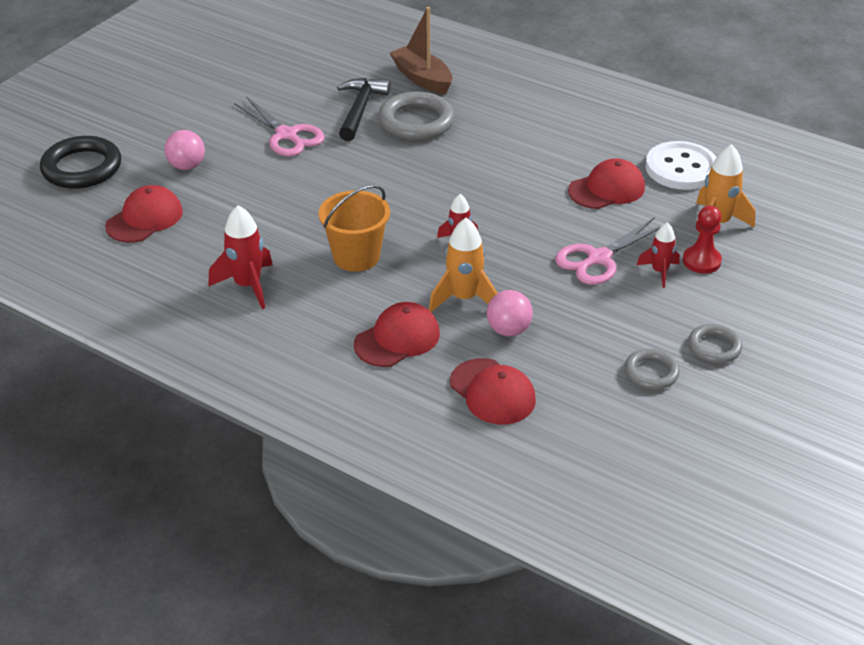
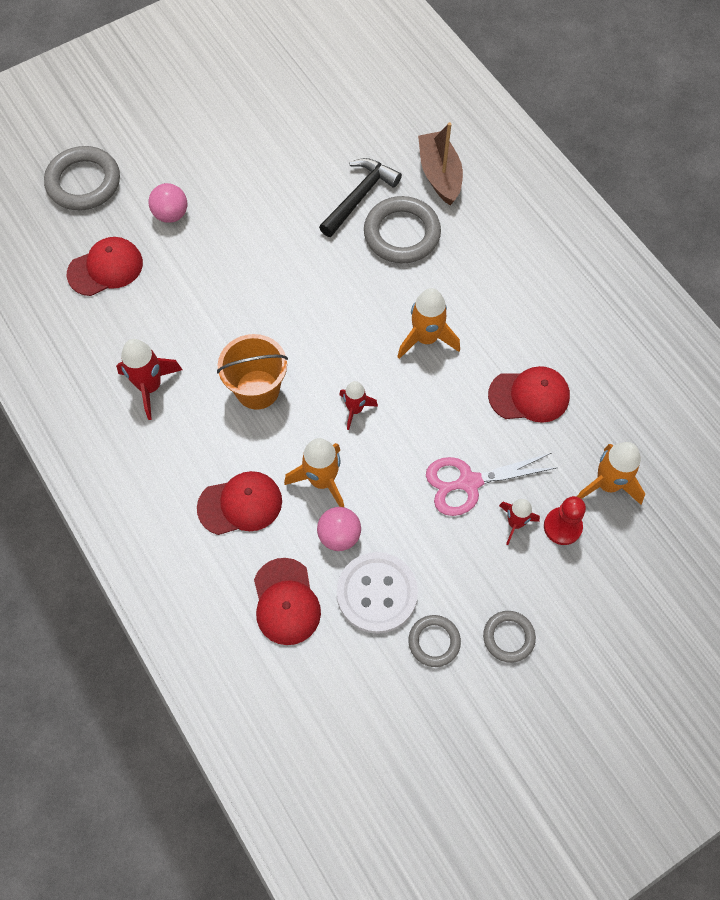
camera: 25 degrees right, 25 degrees up
(82, 168) = (84, 182): black ring -> grey ring
(286, 135) = (276, 207): pink scissors -> none
(488, 180) = (426, 338): none -> orange rocket
(681, 168) = (618, 397): white button -> white button (377, 593)

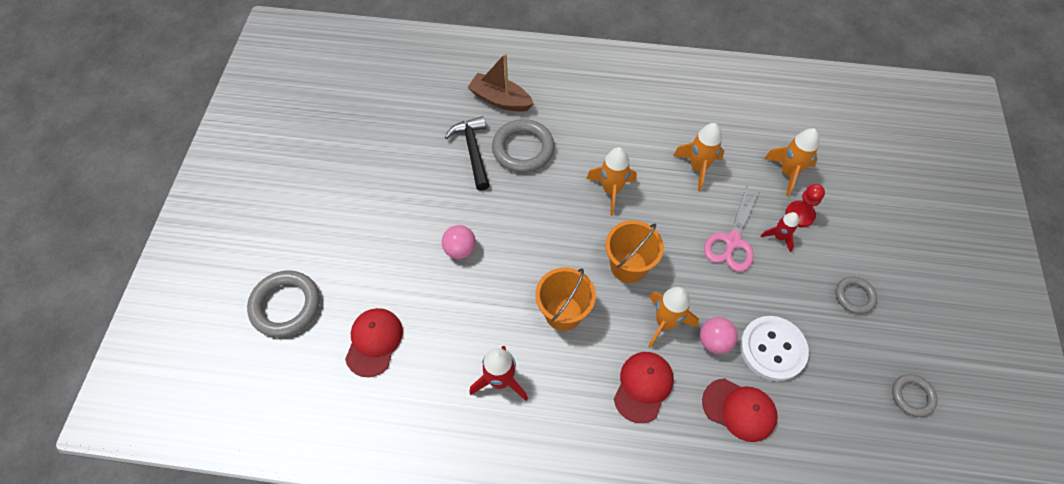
camera: 50 degrees left, 5 degrees down
(171, 214) = (373, 268): pink ball -> pink ball (460, 250)
(355, 409) = (628, 266): red rocket -> orange bucket
(434, 641) = (829, 340): grey ring -> grey ring (912, 396)
(529, 396) = (698, 167): red cap -> orange rocket

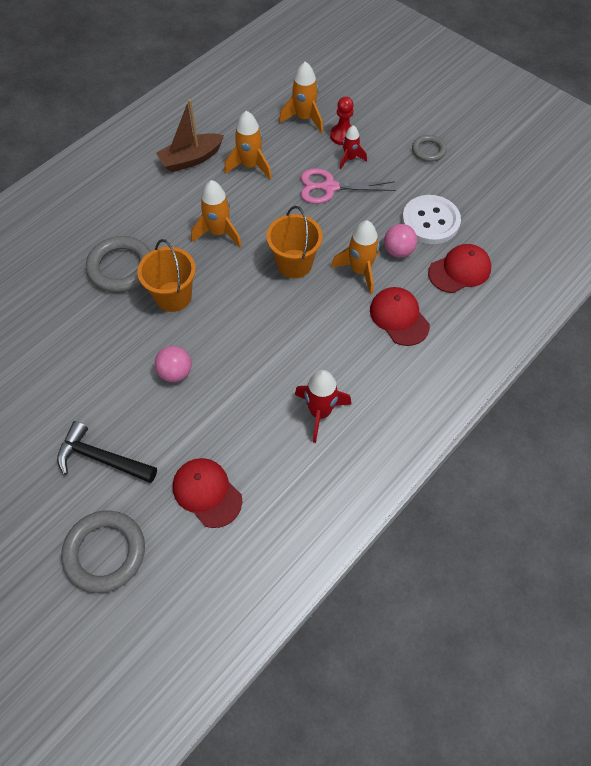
camera: 55 degrees left, 0 degrees up
(473, 151) = (86, 305): black hammer -> black hammer (102, 458)
(500, 100) = (54, 254): brown boat -> brown boat (191, 159)
(563, 313) = (297, 332): orange bucket -> orange bucket (173, 296)
(732, 241) = (329, 187): pink scissors -> pink scissors turned 120 degrees clockwise
(912, 396) = (519, 171): grey ring -> none

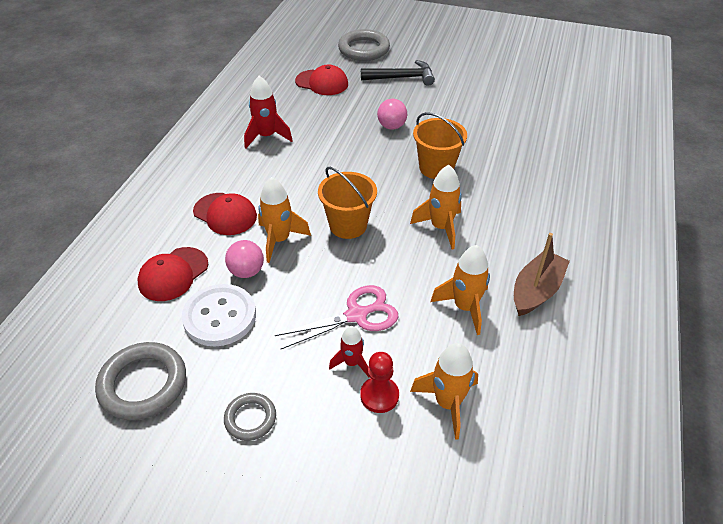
camera: 155 degrees right, 15 degrees down
(121, 267) = (500, 173): grey ring -> grey ring (143, 384)

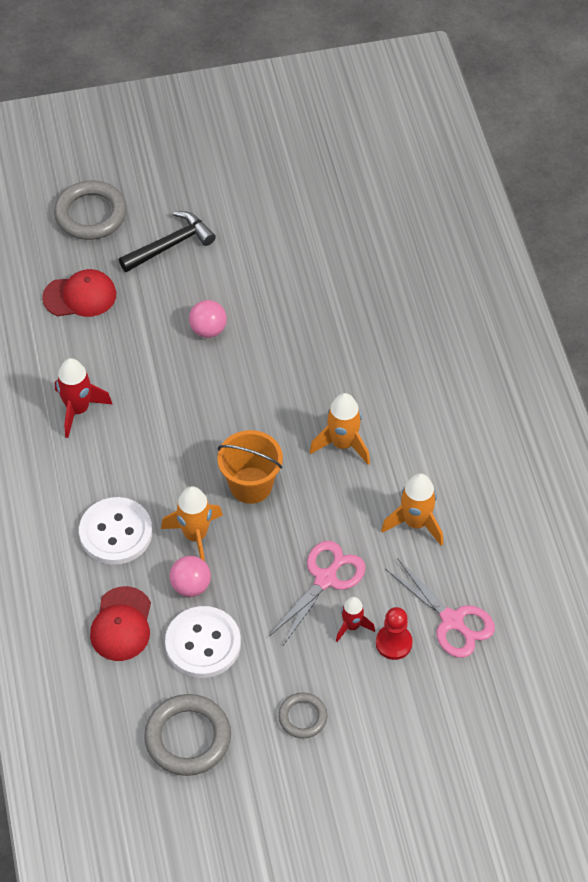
camera: 30 degrees left, 10 degrees up
(225, 214) = (116, 532): red cap -> white button
(436, 168) = (293, 368): orange bucket -> none
(447, 403) = (452, 621): orange rocket -> pink scissors
(536, 291) = (468, 474): brown boat -> none

